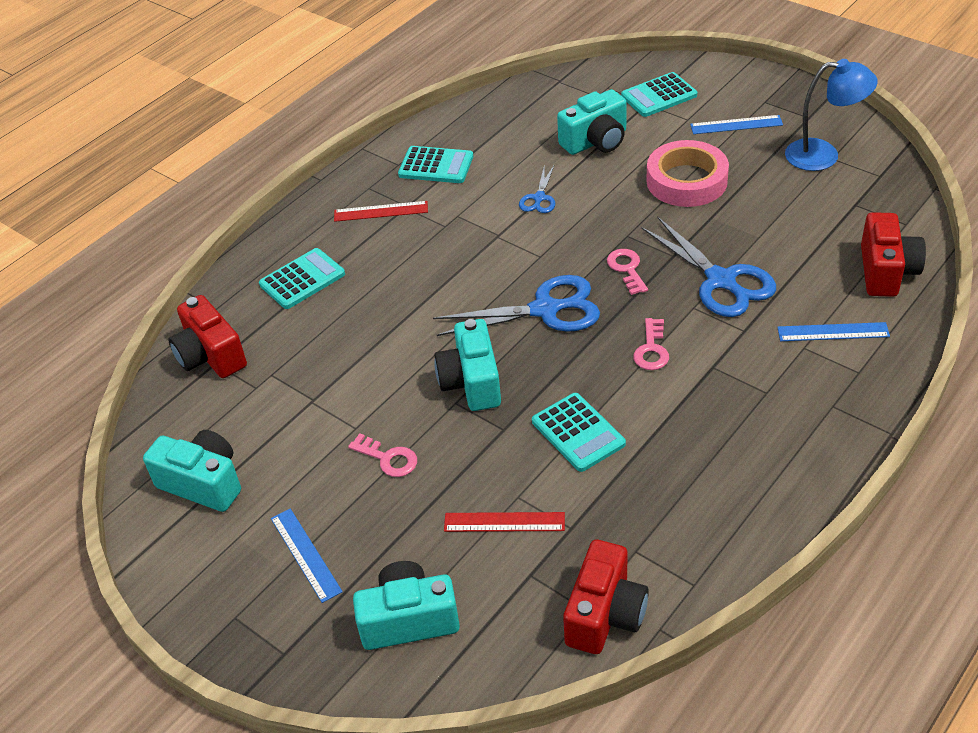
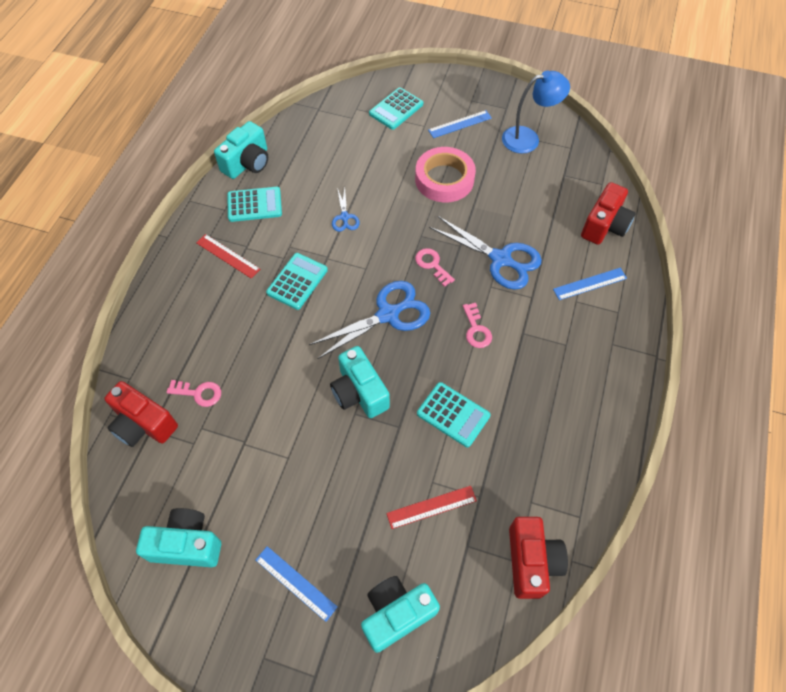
camera: 25 degrees left, 15 degrees up
(302, 279) = (190, 333): turquoise calculator -> turquoise calculator (297, 281)
(381, 211) = (228, 256): red ruler -> red ruler turned 60 degrees clockwise
(388, 458) = (324, 478): pink key -> pink key (199, 393)
(596, 141) = (366, 158): turquoise camera -> turquoise camera (247, 163)
(886, 271) = (604, 226): red camera -> red camera turned 45 degrees clockwise

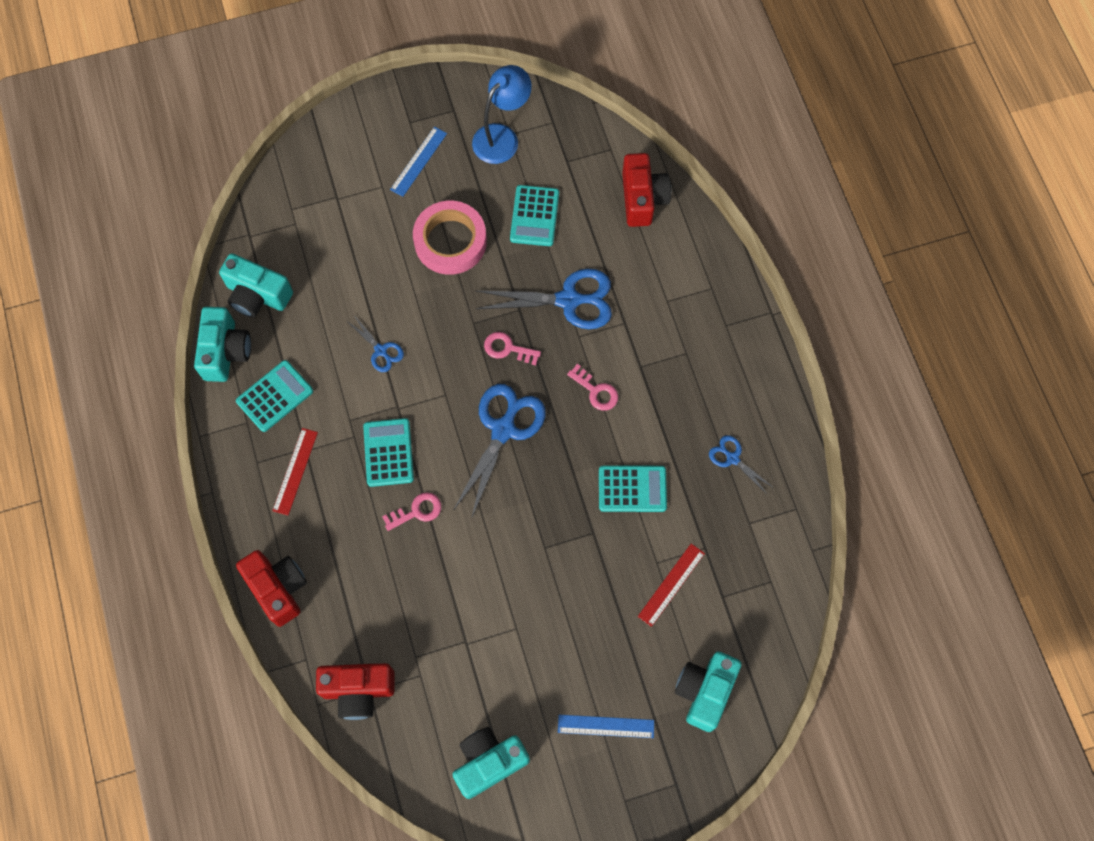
camera: 35 degrees left, 10 degrees up
(199, 393) = (385, 627): pink key -> pink key (417, 511)
(228, 256) = (295, 471): red ruler -> red ruler turned 75 degrees counterclockwise
(359, 392) = (534, 525): turquoise camera -> turquoise camera (257, 295)
(396, 109) = (336, 183): turquoise calculator -> turquoise calculator (534, 216)
(531, 561) = (781, 573): red camera -> red camera (278, 588)
(551, 443) = (732, 458): none -> blue scissors
(590, 284) = (668, 274): blue ruler -> none

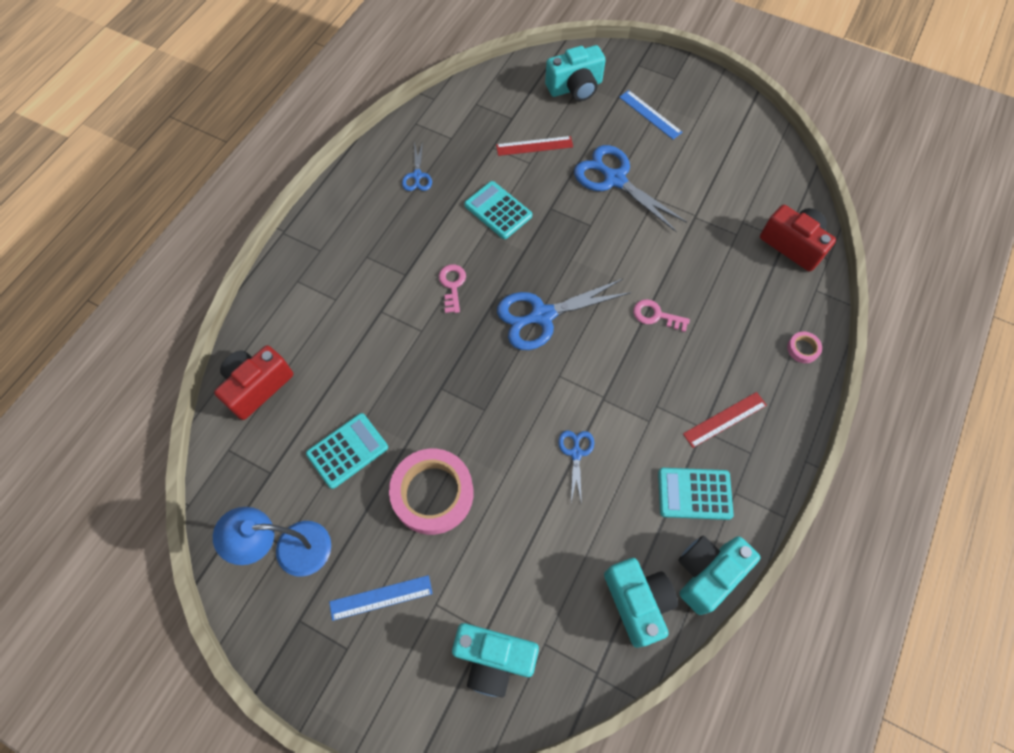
camera: 135 degrees left, 5 degrees down
(278, 588) = (803, 349): red camera -> pink tape
(388, 452) = (640, 371): turquoise calculator -> none
(489, 762) = (738, 149): turquoise camera -> turquoise camera (494, 658)
(507, 348) = (480, 367): pink key -> none
(568, 300) = (399, 362): blue scissors -> blue scissors (615, 180)

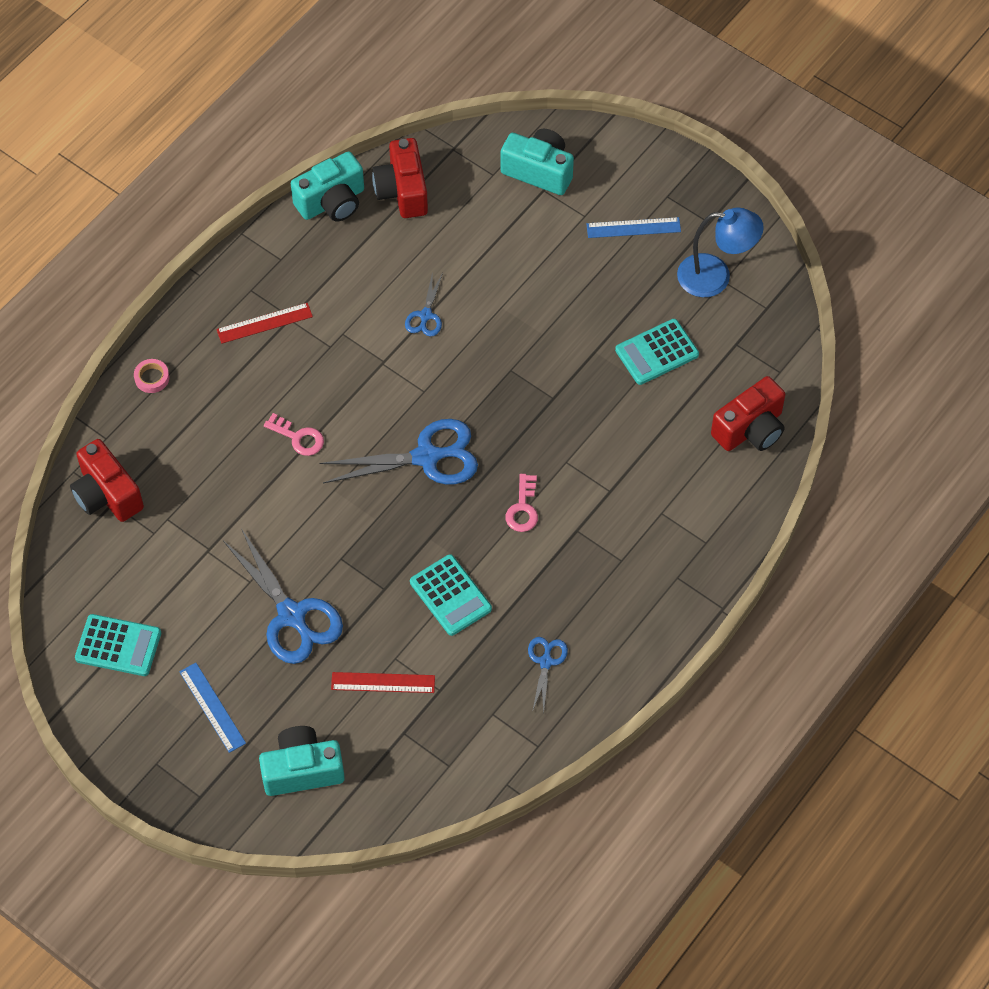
camera: 170 degrees left, 5 degrees down
(432, 493) = (575, 302): pink tape -> none
(637, 602) = (402, 191): turquoise camera -> red camera
(694, 493) = (320, 264): turquoise calculator -> turquoise calculator (118, 646)

